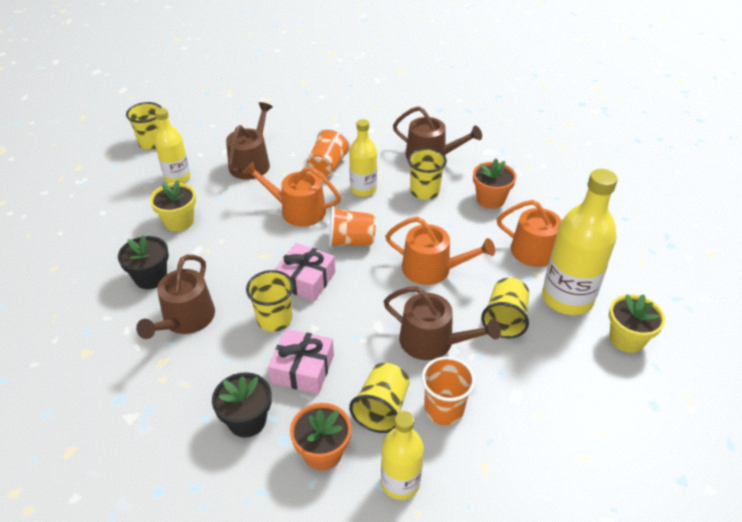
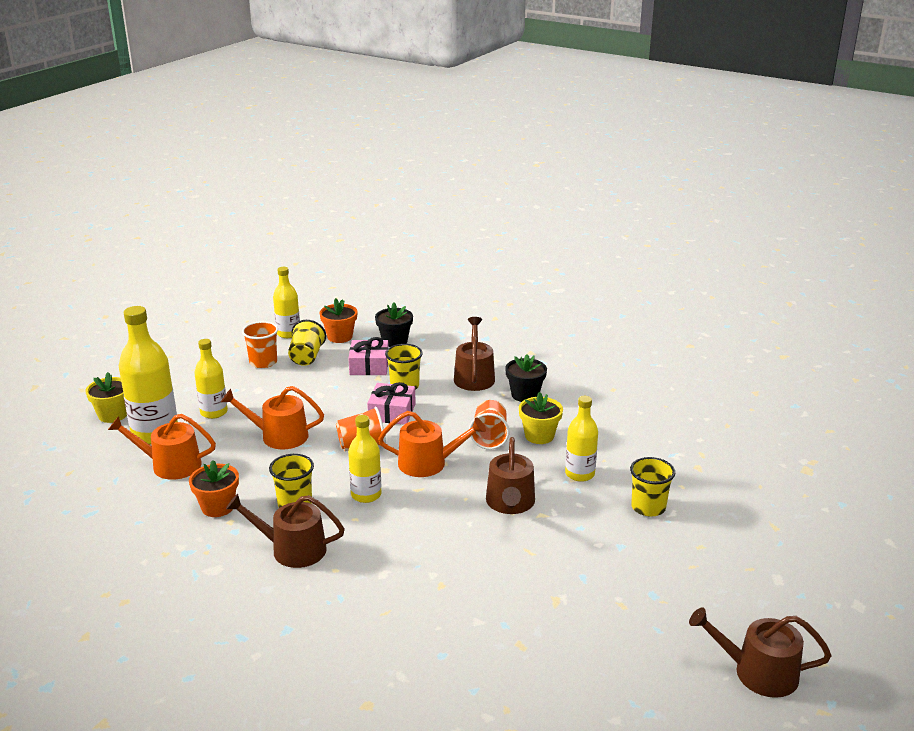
camera: 165 degrees right, 15 degrees down
(328, 166) = (418, 514): orange cup -> orange cup (489, 437)
(433, 342) = (274, 392): brown watering can -> brown watering can (757, 672)
(505, 319) = (214, 412): yellow cup -> yellow bottle

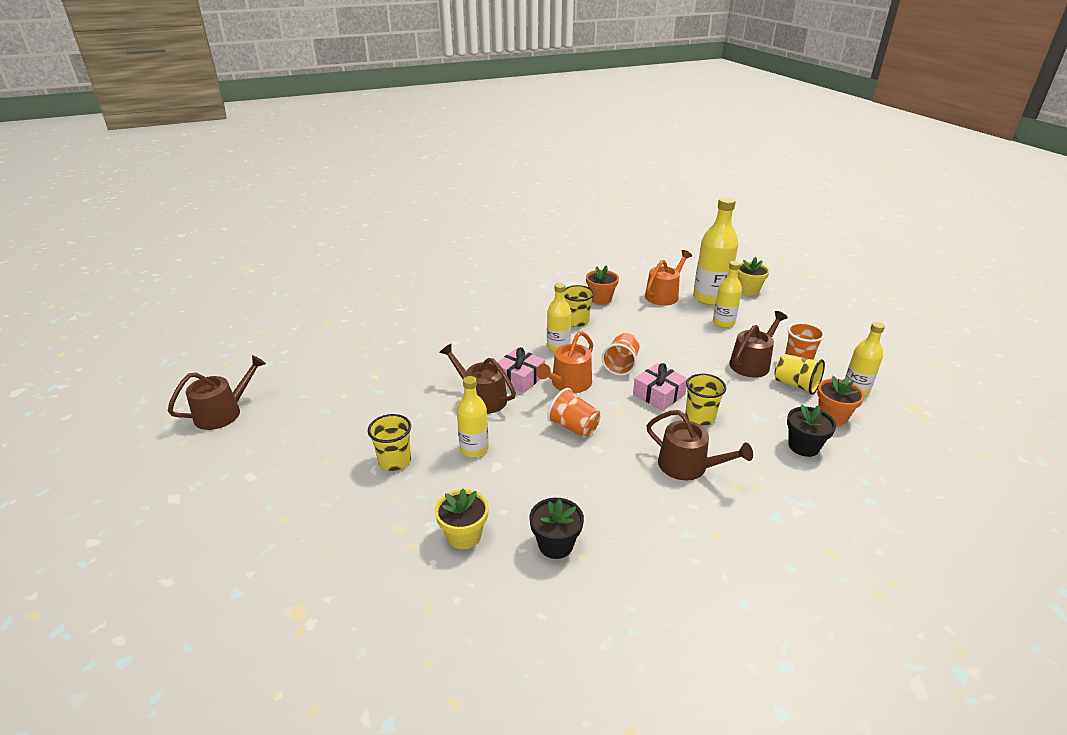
camera: 125 degrees right, 5 degrees up
(278, 436) = (666, 337): orange watering can -> none
(292, 549) = (533, 309): brown watering can -> brown watering can (752, 363)
(369, 366) = (755, 412): pink gift -> pink gift (520, 378)
(525, 395) = (625, 483): black flower pot -> black flower pot (555, 544)
(539, 436) = (549, 455): yellow flower pot -> yellow flower pot (464, 535)

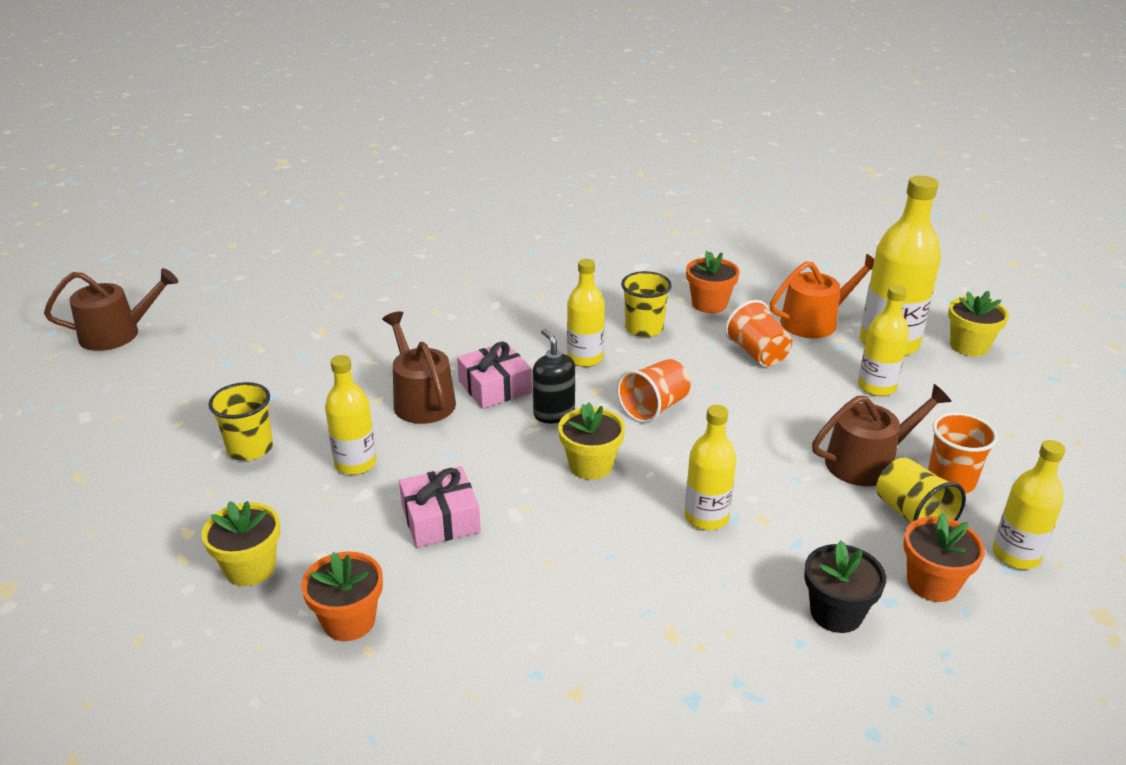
camera: 25 degrees right, 0 degrees up
(555, 544) = (349, 621): black flower pot -> orange flower pot
(568, 384) = (554, 413): orange watering can -> black soap dispenser
(574, 427) = (509, 475): orange cup -> orange cup (757, 353)
(615, 407) = (590, 465): none -> yellow flower pot
(659, 394) = (672, 466): pink gift -> pink gift (440, 519)
(688, 466) = (623, 581): brown watering can -> none
(700, 417) = (706, 517): yellow cup -> yellow bottle

